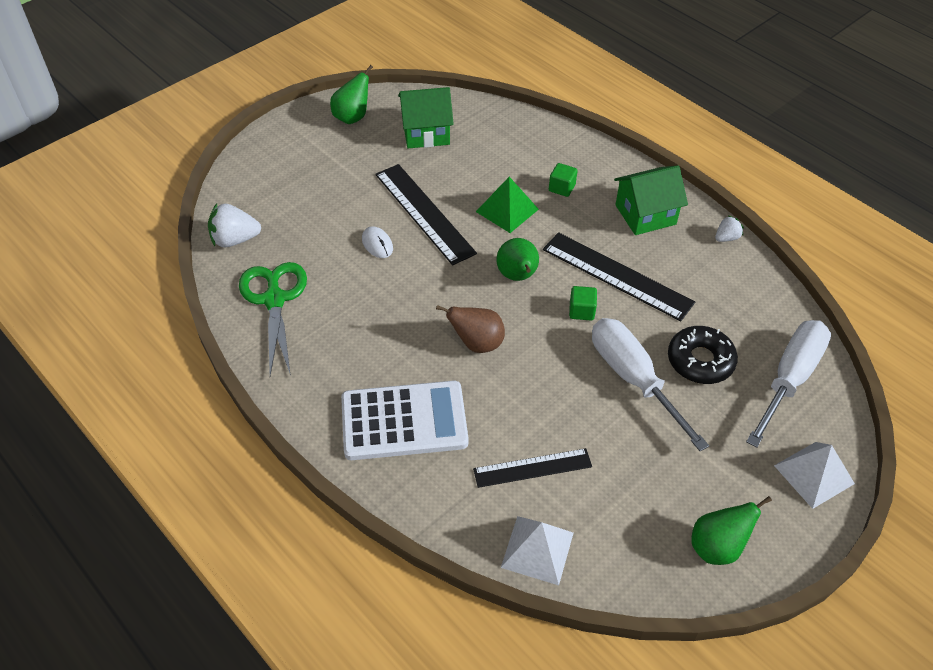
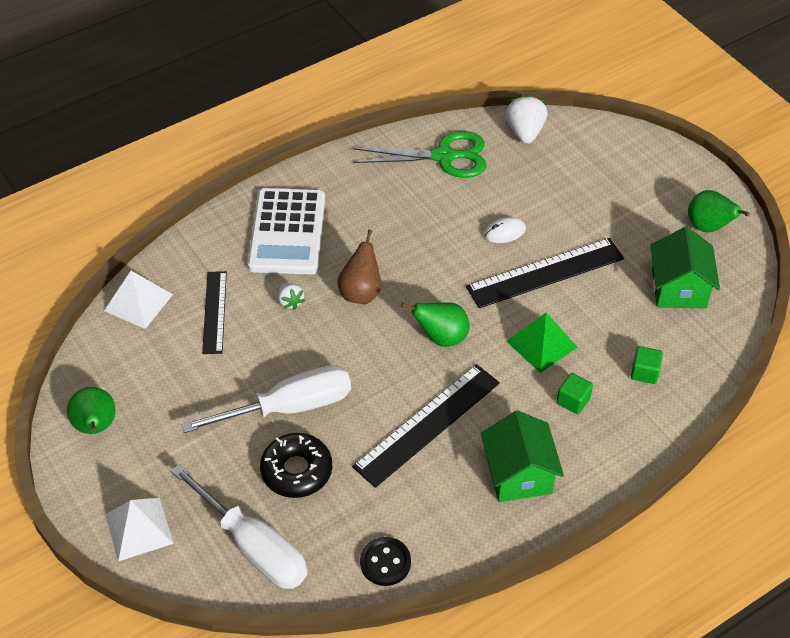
camera: 100 degrees right, 0 degrees up
(581, 311) = (384, 382): green cube -> green cube (644, 372)
(726, 238) = (469, 549): white strawberry -> white strawberry (290, 302)
(762, 287) = (385, 562): none -> black button

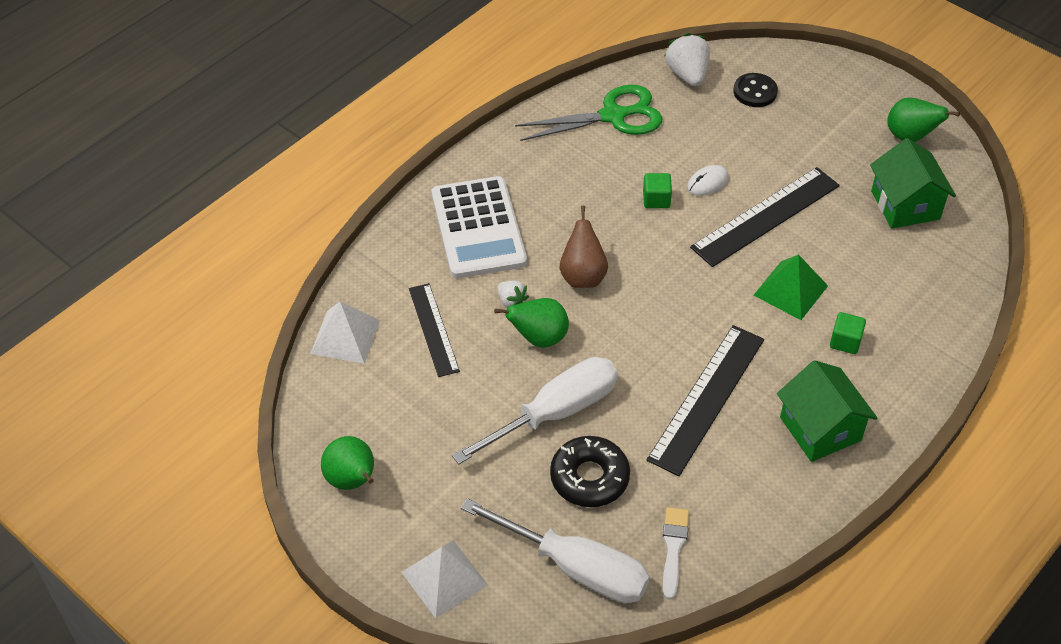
camera: 15 degrees left, 0 degrees up
(345, 550) = (673, 548): none -> white brush
(385, 562) = (720, 551): black button -> black button (755, 92)
(441, 337) = (686, 305): green pear -> green pear (539, 338)
(644, 372) = (905, 297): green cube -> green cube (656, 199)

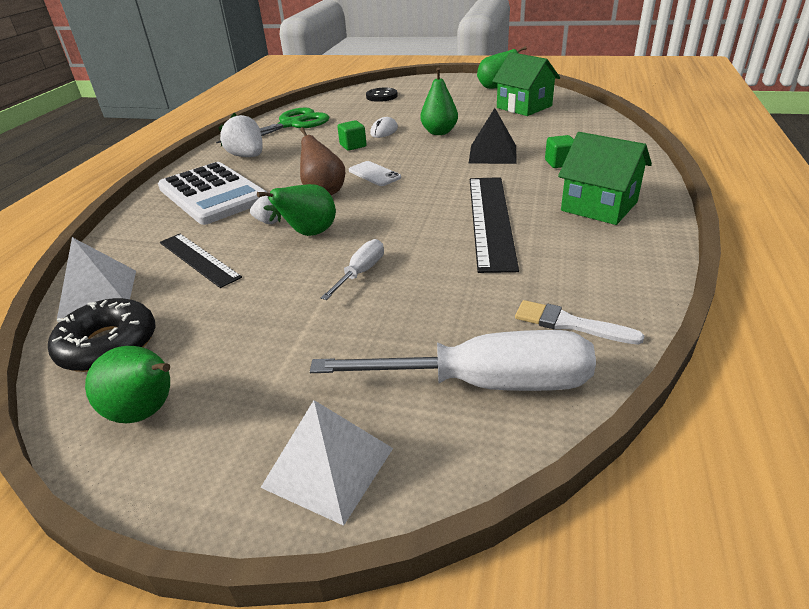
camera: 25 degrees left, 15 degrees down
(554, 413) = (360, 273): white screwdriver -> white screwdriver, size x0.49
(589, 478) = (434, 304): black donut -> black donut (108, 345)
(647, 268) = (374, 174): none -> white phone
(673, 548) = (569, 324): white brush -> white brush turned 45 degrees counterclockwise
(687, 74) = (331, 101): white strawberry -> white strawberry (247, 156)
(765, 216) = (439, 132): black ruler -> green pear
(790, 290) = (493, 154): green pyramid -> black pyramid

